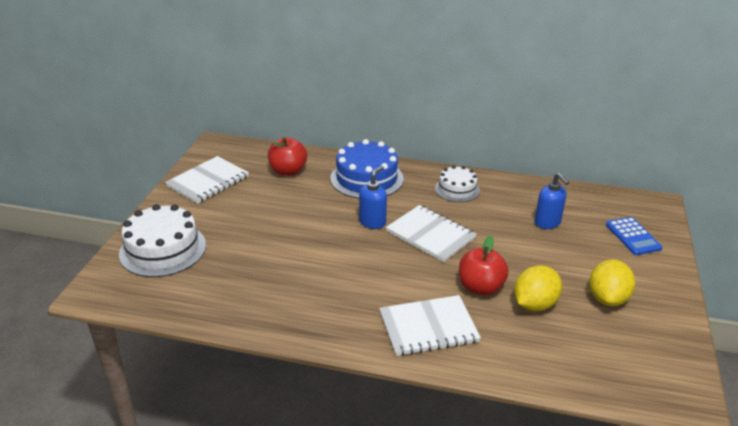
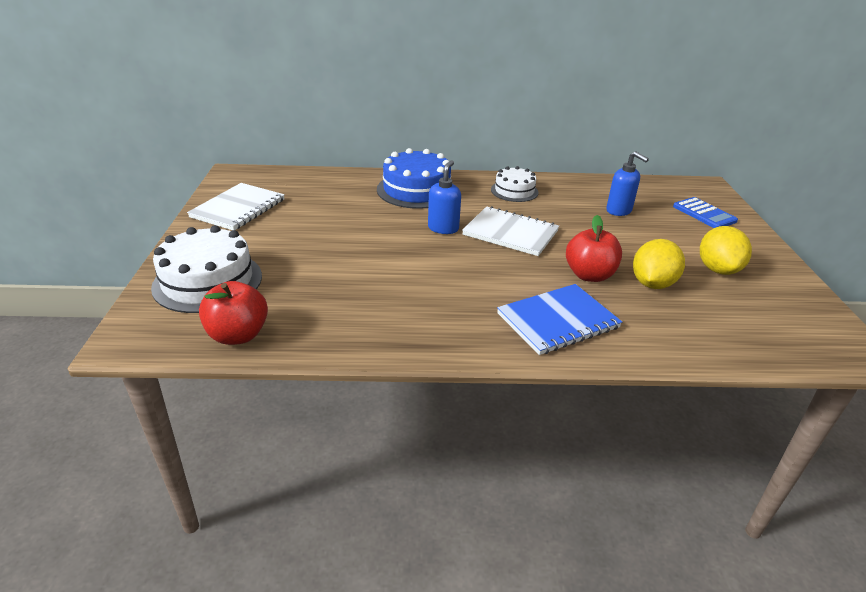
camera: 15 degrees left, 0 degrees up
(288, 171) = (327, 191): red apple -> red apple (238, 335)
(428, 327) = (558, 321): white notebook -> blue notebook

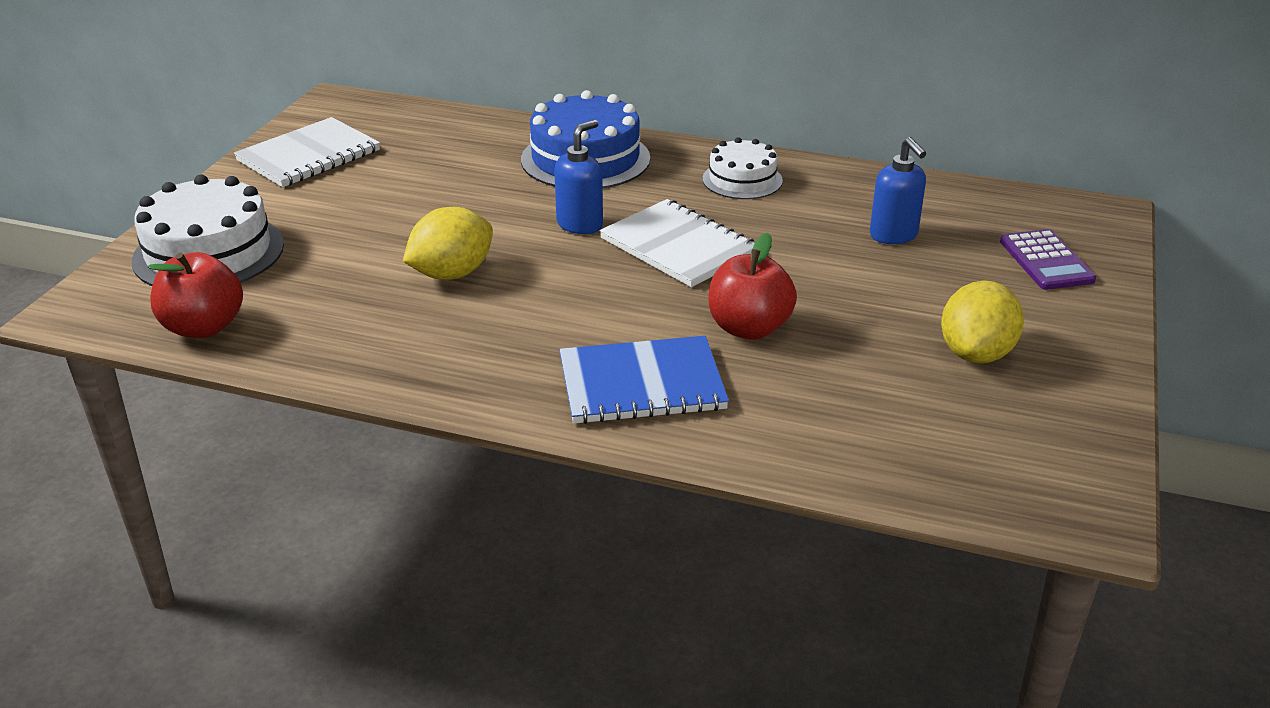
camera: 20 degrees right, 0 degrees up
(652, 284) = (840, 357): yellow lemon -> yellow lemon (452, 274)
(704, 214) = (1046, 261): blue calculator -> purple calculator

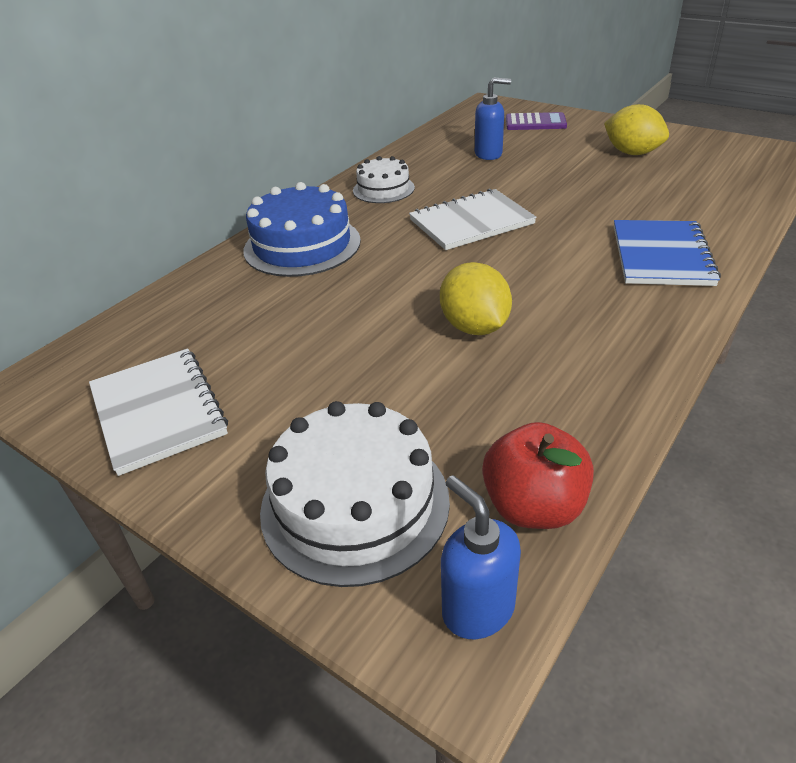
camera: 70 degrees left, 5 degrees up
(580, 224) = (416, 258): blue soap dispenser -> blue soap dispenser (477, 609)
(749, 328) = (593, 211): red apple -> none

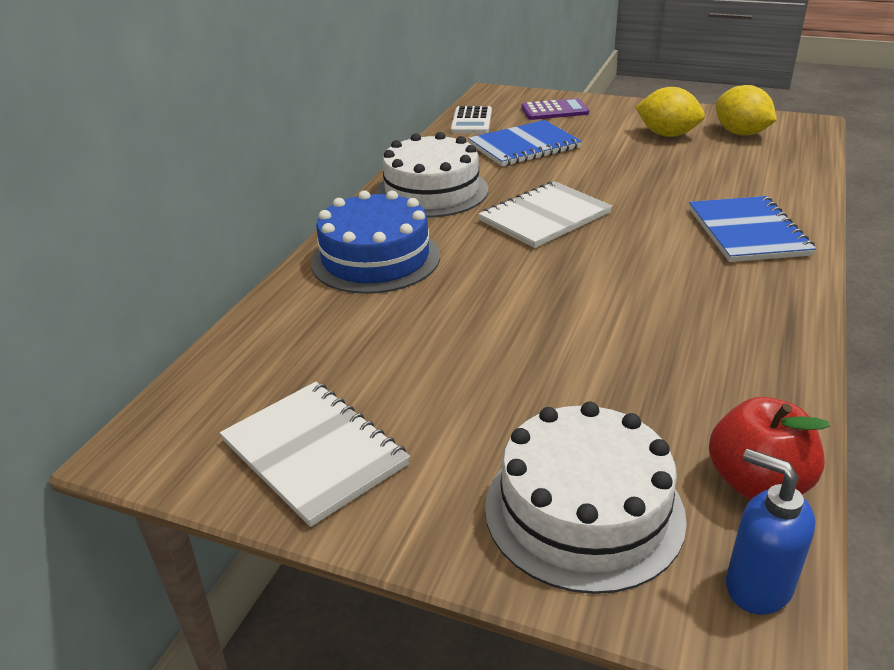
camera: 15 degrees left, 5 degrees down
(383, 189) = (432, 191): white cake -> white cake, size x1.67
(454, 127) = (471, 121): none -> white calculator
(474, 327) = (606, 321): yellow lemon -> yellow lemon (741, 133)
(489, 154) = (524, 146): blue soap dispenser -> blue notebook

